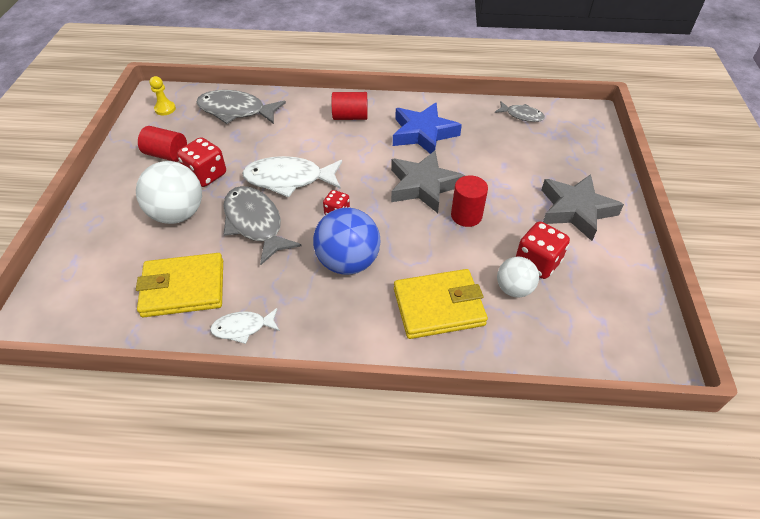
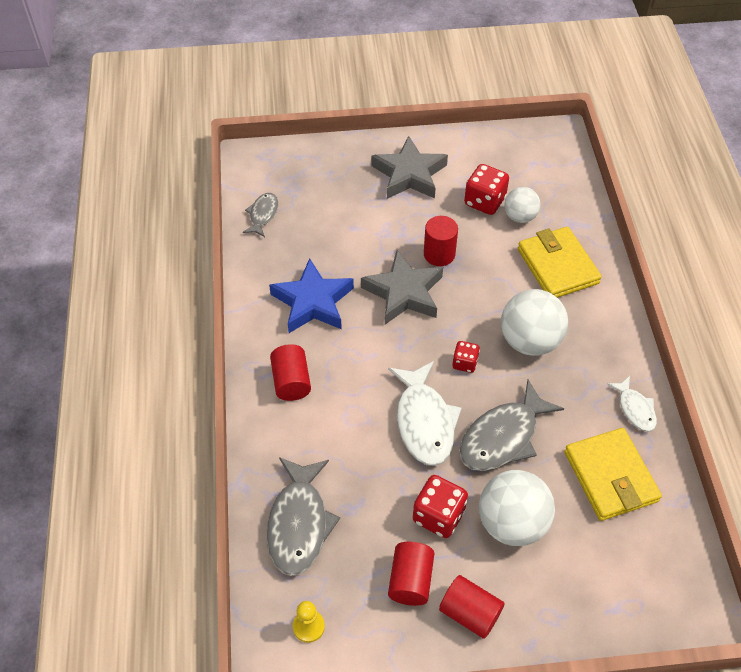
camera: 100 degrees left, 5 degrees up
(126, 179) = (470, 613): none -> red cylinder
(348, 262) = (529, 341): blue ball -> white ball

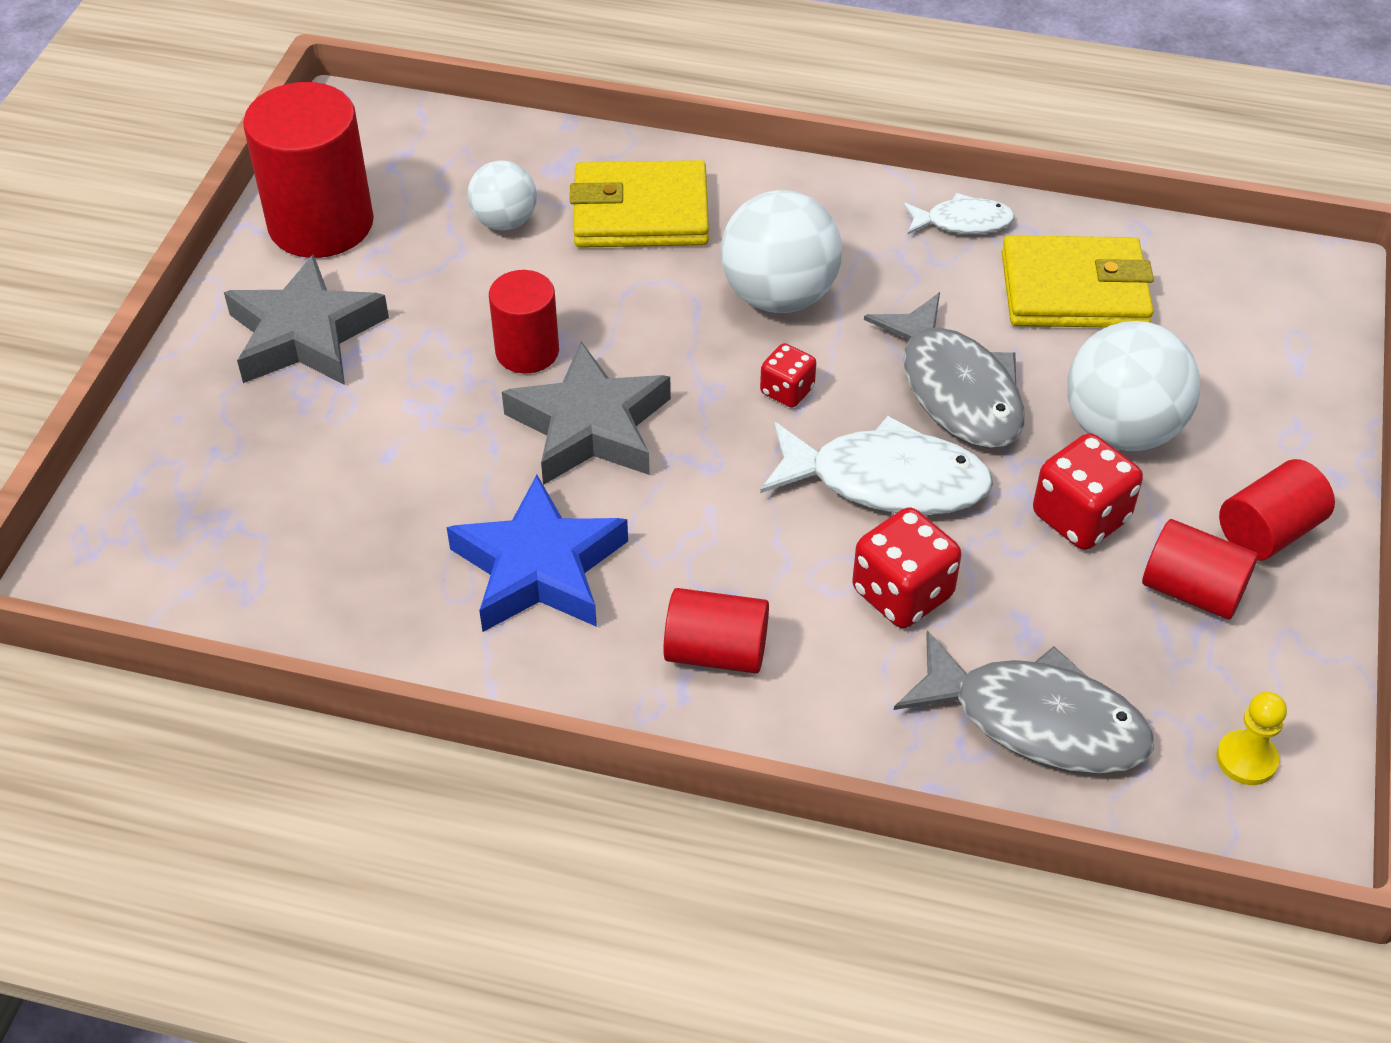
camera: 70 degrees left, 5 degrees down
(263, 214) = (258, 591): grey fish -> none
(480, 153) = (321, 224): none -> red cylinder
(484, 201) = (441, 254): red dice -> red dice (902, 593)

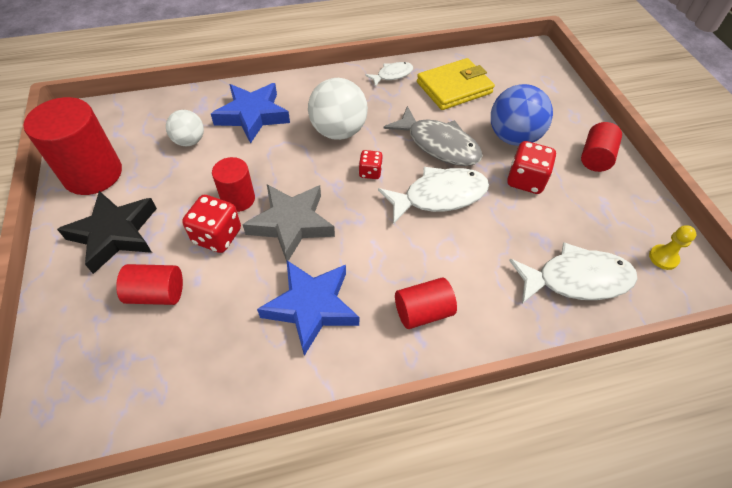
camera: 30 degrees left, 5 degrees up
(305, 334) = (115, 234): grey star -> black star
(640, 213) = (252, 115): yellow wallet -> blue star
(902, 593) = (482, 245): red dice -> red dice (217, 236)
(1037, 720) = (577, 279): grey fish -> white fish
(1121, 430) = (513, 137): white ball -> blue ball
(1192, 590) = (588, 194): red cylinder -> red cylinder (157, 293)

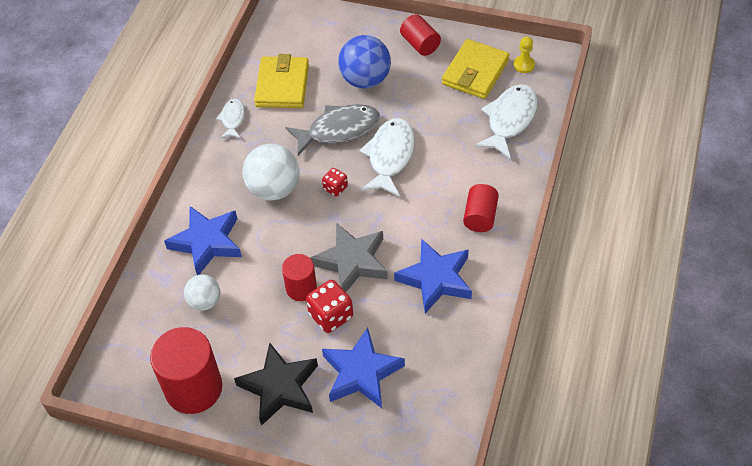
camera: 55 degrees left, 0 degrees up
(157, 293) = (361, 373): red cylinder -> blue star
(525, 180) = (412, 97): red dice -> none
(608, 218) = (475, 72): none -> yellow wallet

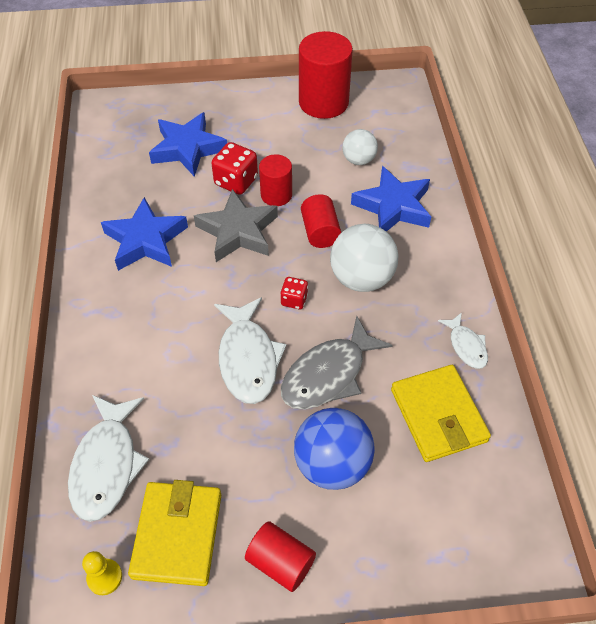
camera: 155 degrees right, 0 degrees up
(280, 387) = (253, 121): black star -> none
(480, 216) = (115, 318): red cylinder -> red cylinder (320, 232)

